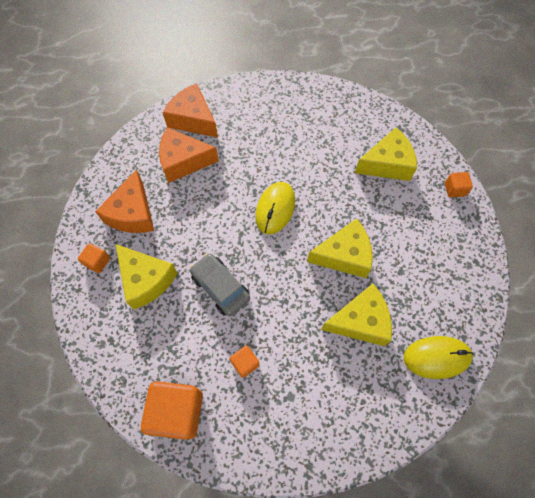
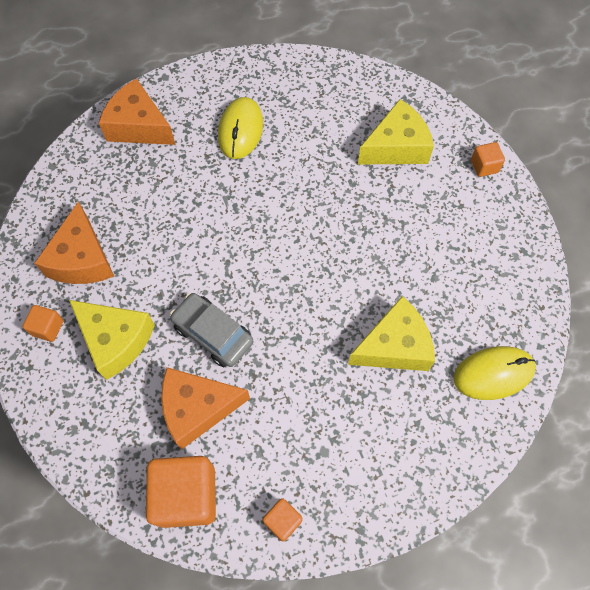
camera: 10 degrees left, 0 degrees up
(183, 161) = (136, 182): orange cheese -> orange cheese (198, 408)
(245, 363) = (260, 421): orange cube -> orange cube (283, 521)
(275, 209) = (265, 224): yellow mouse -> yellow mouse (240, 130)
(344, 255) = (361, 269): yellow cheese -> none

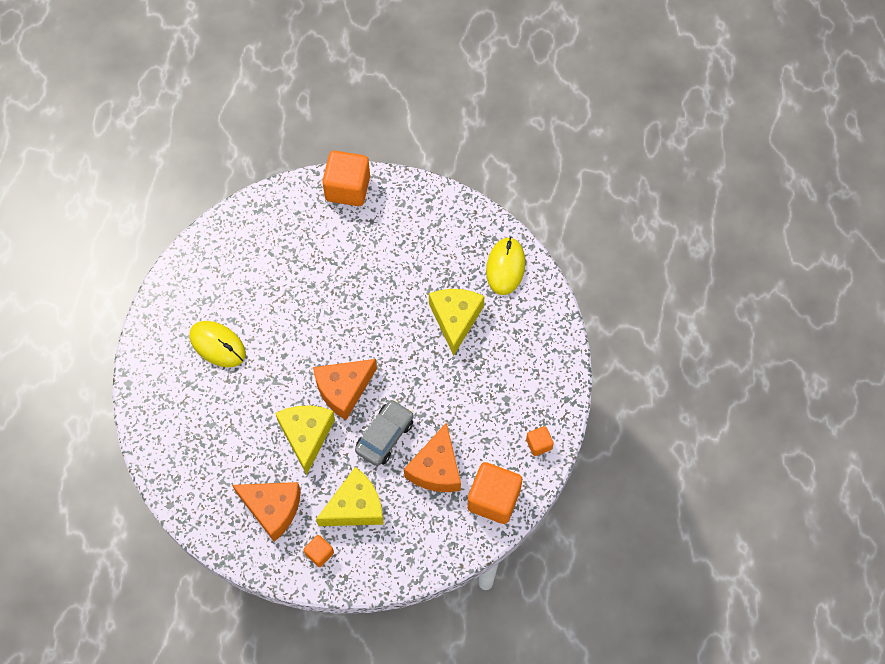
camera: 65 degrees left, 0 degrees up
(139, 126) = (168, 422): orange cheese -> orange cheese (343, 389)
(213, 334) = (385, 436): grey car -> grey car turned 150 degrees clockwise
(396, 147) = (297, 239): yellow cheese -> yellow cheese (306, 436)
(484, 166) = (347, 188): orange cube -> orange cube, size x2.03

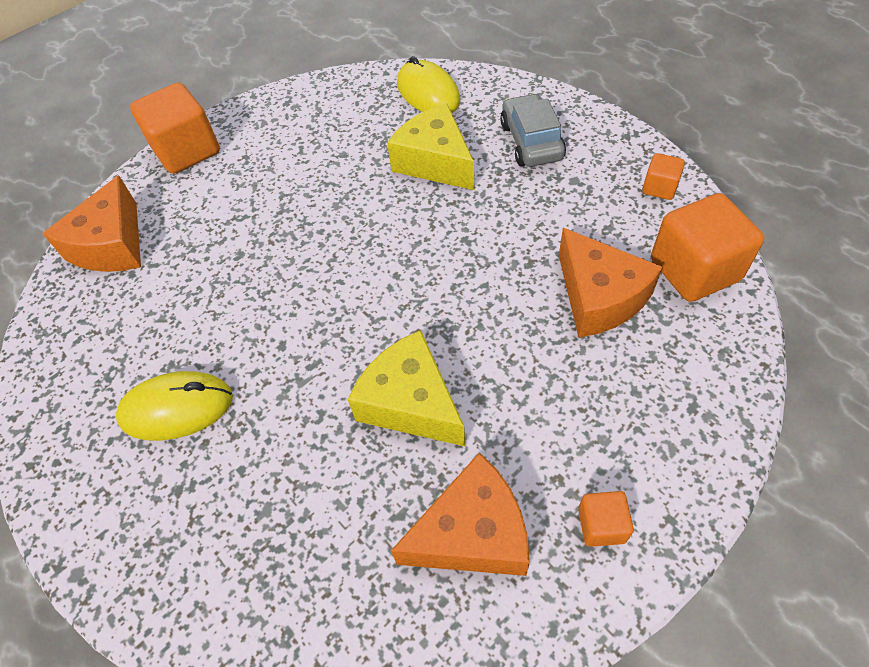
camera: 40 degrees left, 10 degrees down
(343, 389) = (396, 316): orange cheese -> orange cheese (112, 245)
(355, 507) = (569, 423): yellow cheese -> none
(385, 436) = (502, 318): grey car -> grey car (531, 141)

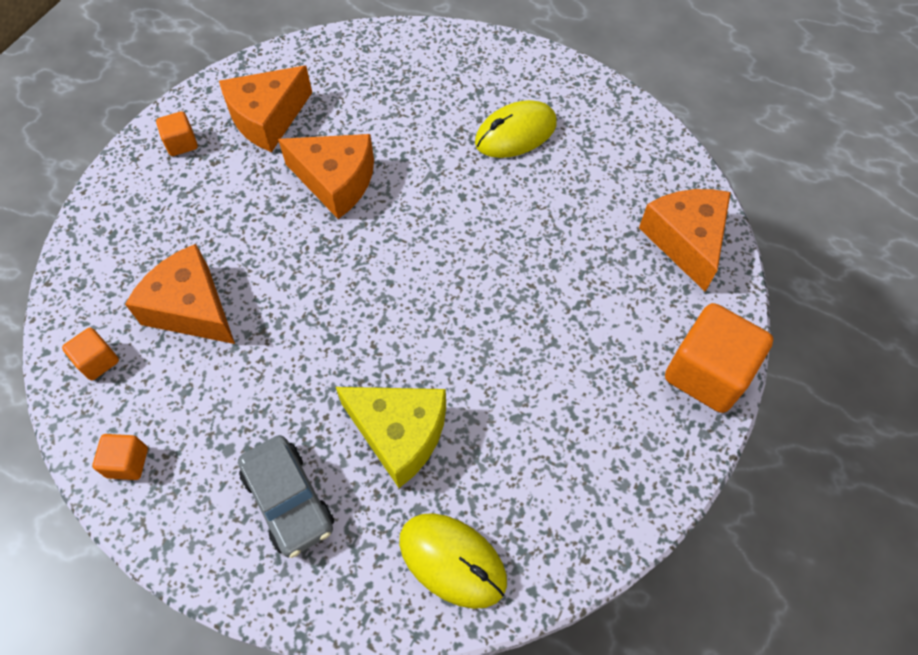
camera: 155 degrees right, 5 degrees up
(411, 403) = (336, 181): yellow cheese -> orange cheese
(694, 270) = (98, 361): orange cube -> orange cube, size x0.49

